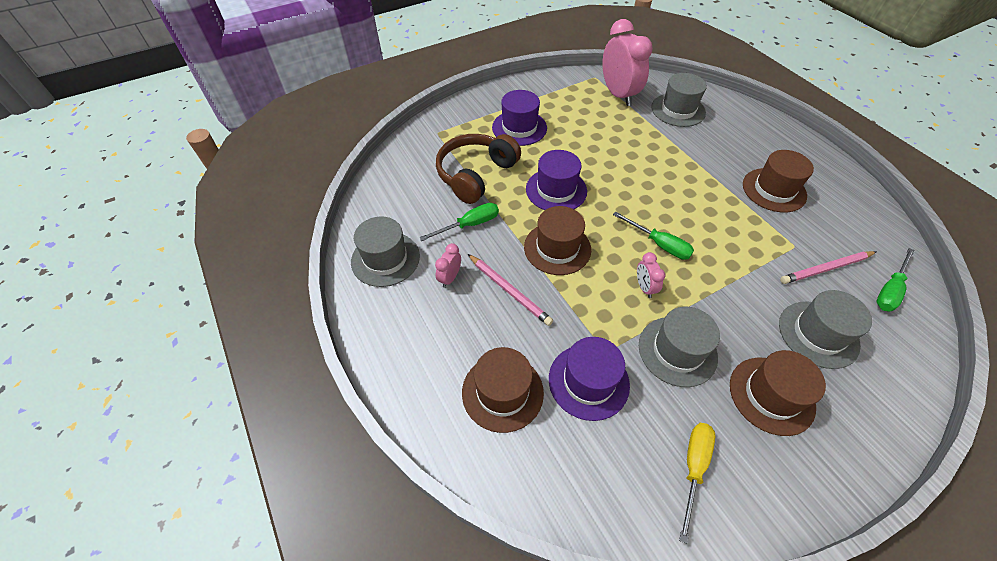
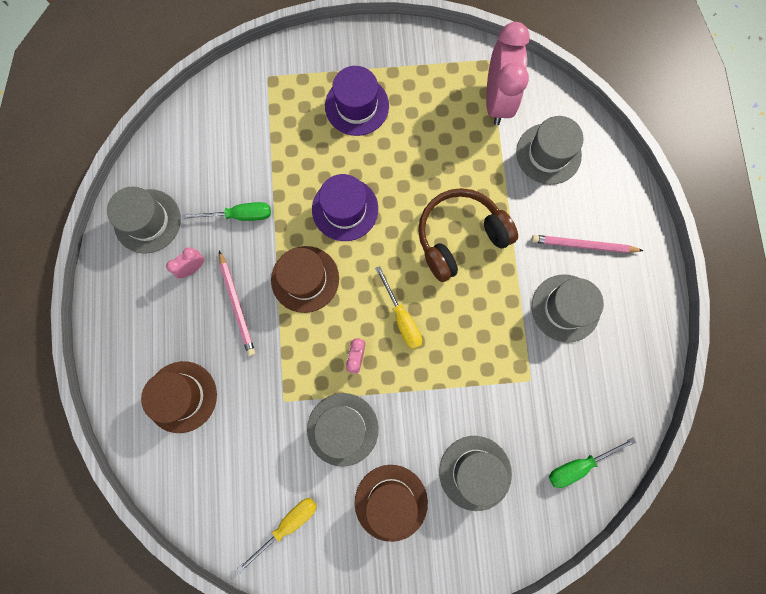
camera: 25 degrees right, 25 degrees up
(476, 175) = (277, 154): brown headphones -> brown headphones (460, 237)
(588, 381) = (253, 420): purple hat -> none
(659, 244) = (402, 318): green screwdriver -> yellow screwdriver
(774, 190) = (565, 308): brown hat -> grey hat
(826, 268) = (539, 416): pink pencil -> pink pencil (583, 245)

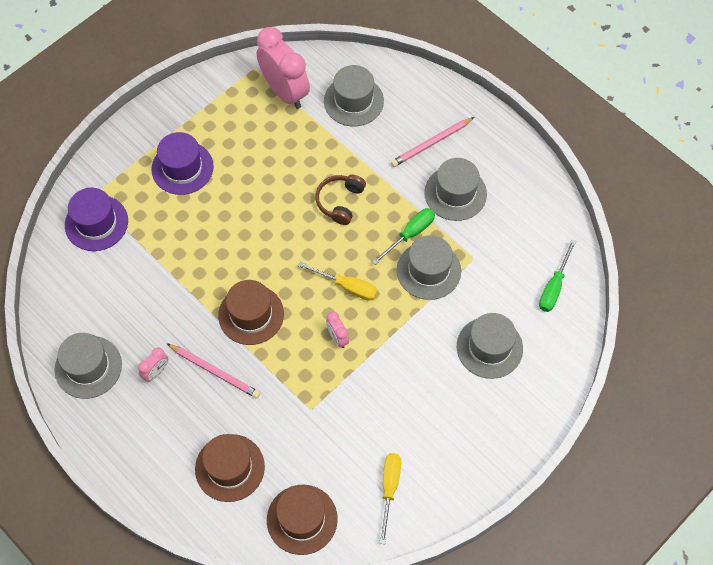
camera: 40 degrees left, 15 degrees down
(193, 268) = (156, 372): pink clock -> pink clock turned 150 degrees counterclockwise
(240, 215) = (160, 308): green screwdriver -> green screwdriver (410, 234)
(342, 429) = (371, 393): grey hat -> grey hat (428, 270)
(345, 209) = (238, 245): purple hat -> purple hat (96, 223)
(391, 502) = (449, 414): brown hat -> brown hat (302, 519)
(460, 237) = (340, 202): brown headphones -> brown headphones, size x0.61

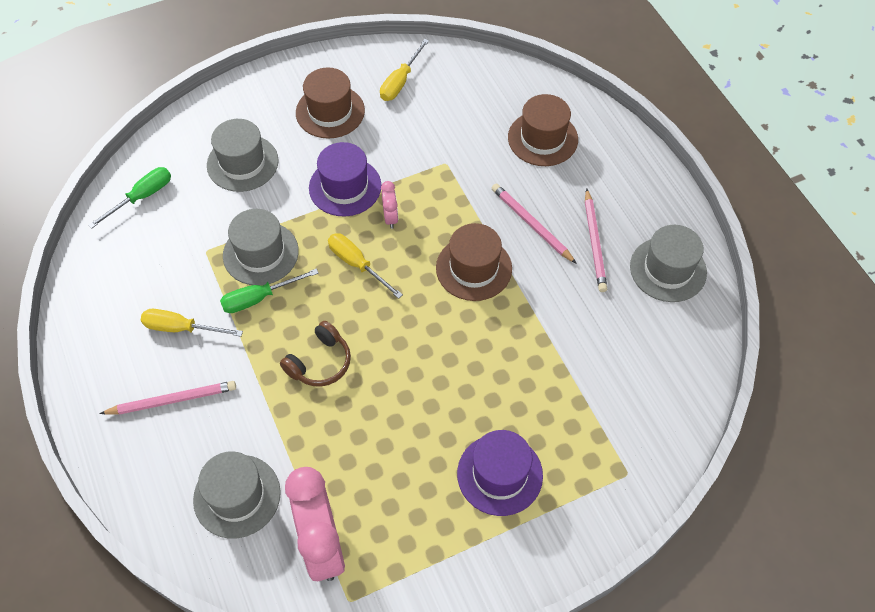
camera: 160 degrees left, 5 degrees down
(96, 223) = (629, 434): purple hat -> purple hat (345, 187)
(156, 372) = (594, 242): pink clock -> pink pencil
(302, 519) = (489, 82): brown hat -> brown hat (330, 111)
(455, 193) = (181, 328): grey hat -> yellow screwdriver

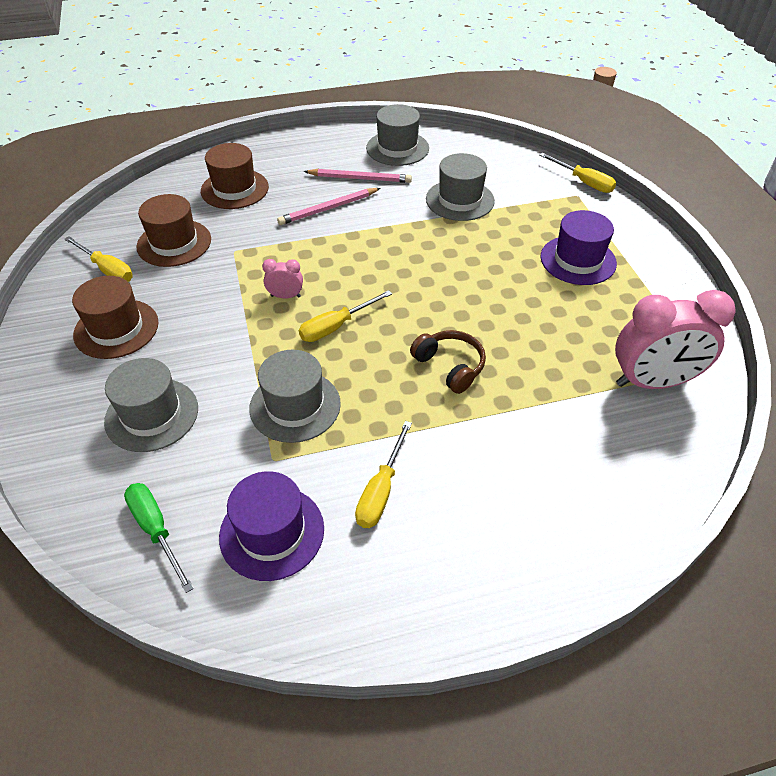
camera: 80 degrees left, 10 degrees down
(172, 400) = (481, 504): pink pencil -> none
(237, 496) = (603, 447): grey hat -> grey hat (460, 200)
(259, 298) = (357, 411): green screwdriver -> none
(345, 187) = (230, 326): purple hat -> purple hat (272, 532)
(474, 268) = (365, 248): brown hat -> brown hat (174, 243)
(659, 481) = (583, 182): none -> yellow screwdriver

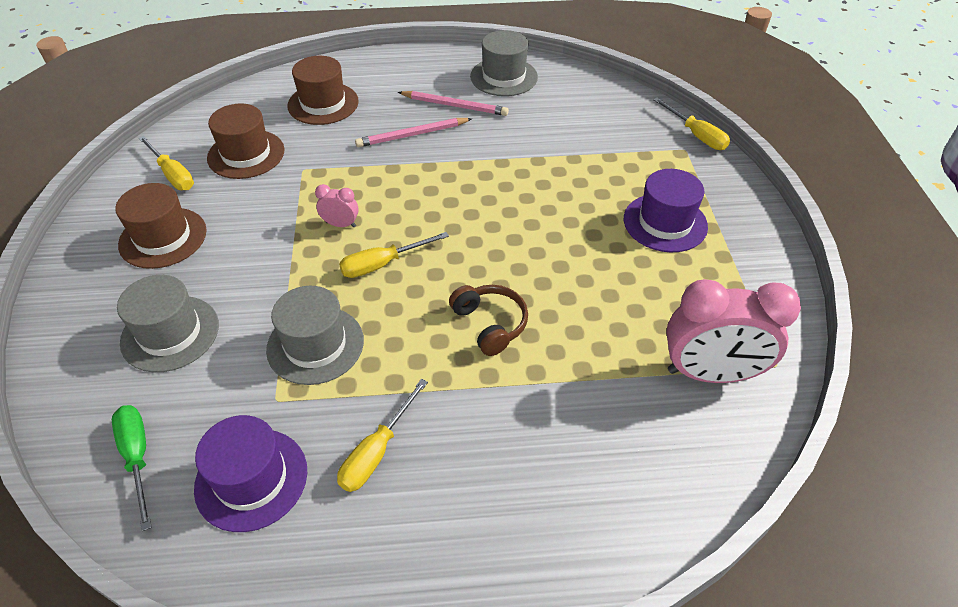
camera: 10 degrees right, 0 degrees up
(460, 200) = (554, 140): grey hat -> none

